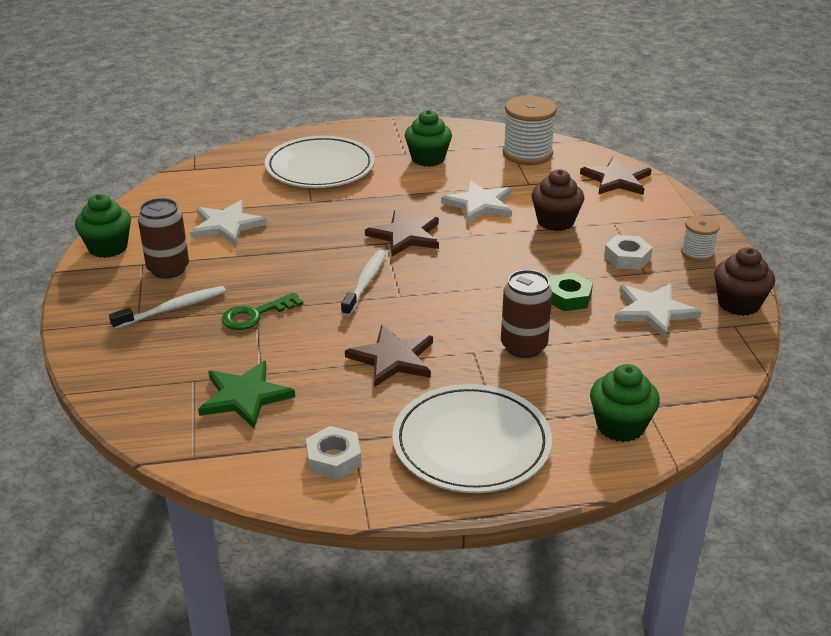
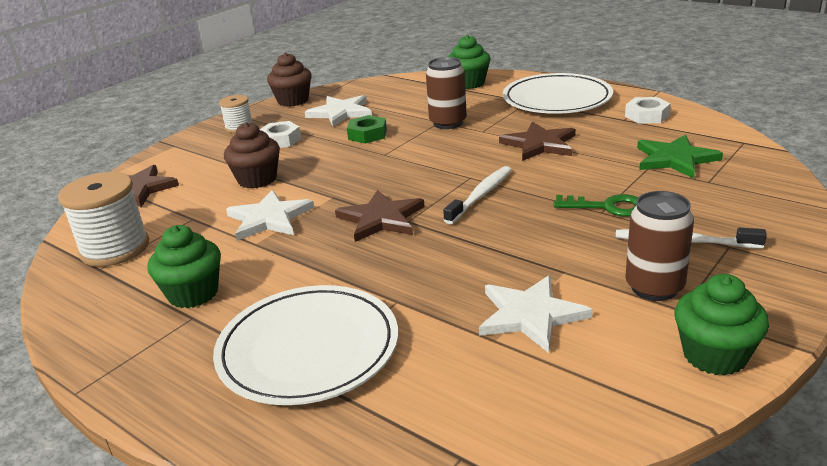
camera: 130 degrees left, 5 degrees down
(365, 283) = (480, 195): white toothbrush -> white toothbrush turned 150 degrees clockwise

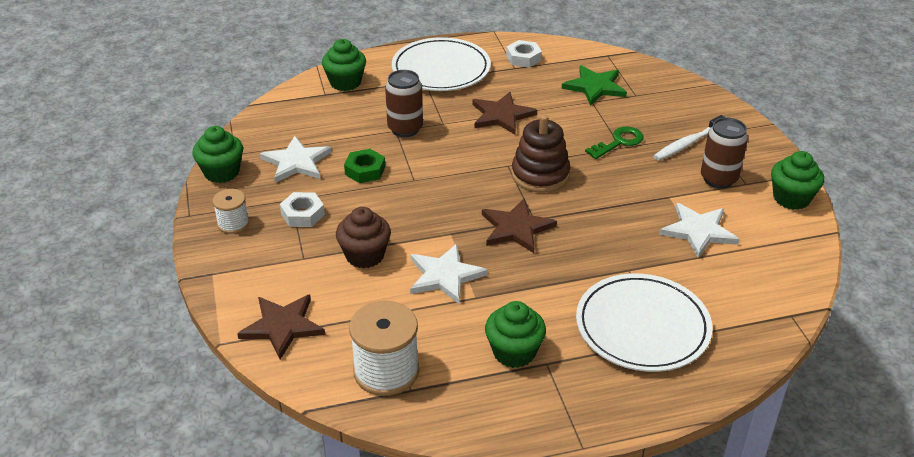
camera: 55 degrees left, 10 degrees up
(293, 101) = (222, 172): brown cupcake -> green cupcake
(480, 195) = (540, 175): white toothbrush -> brown stacking toy

